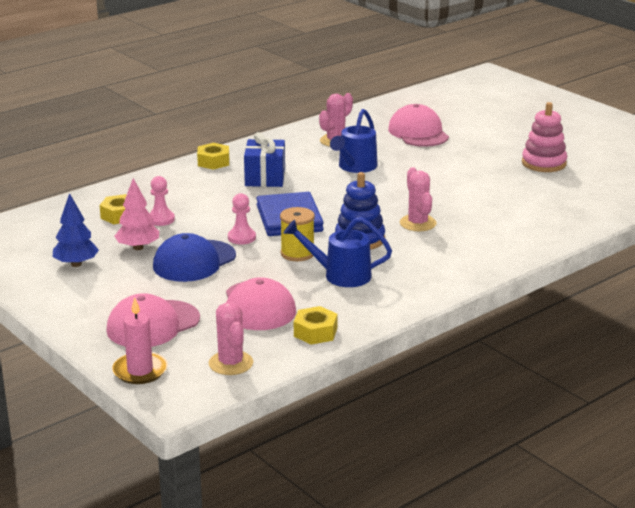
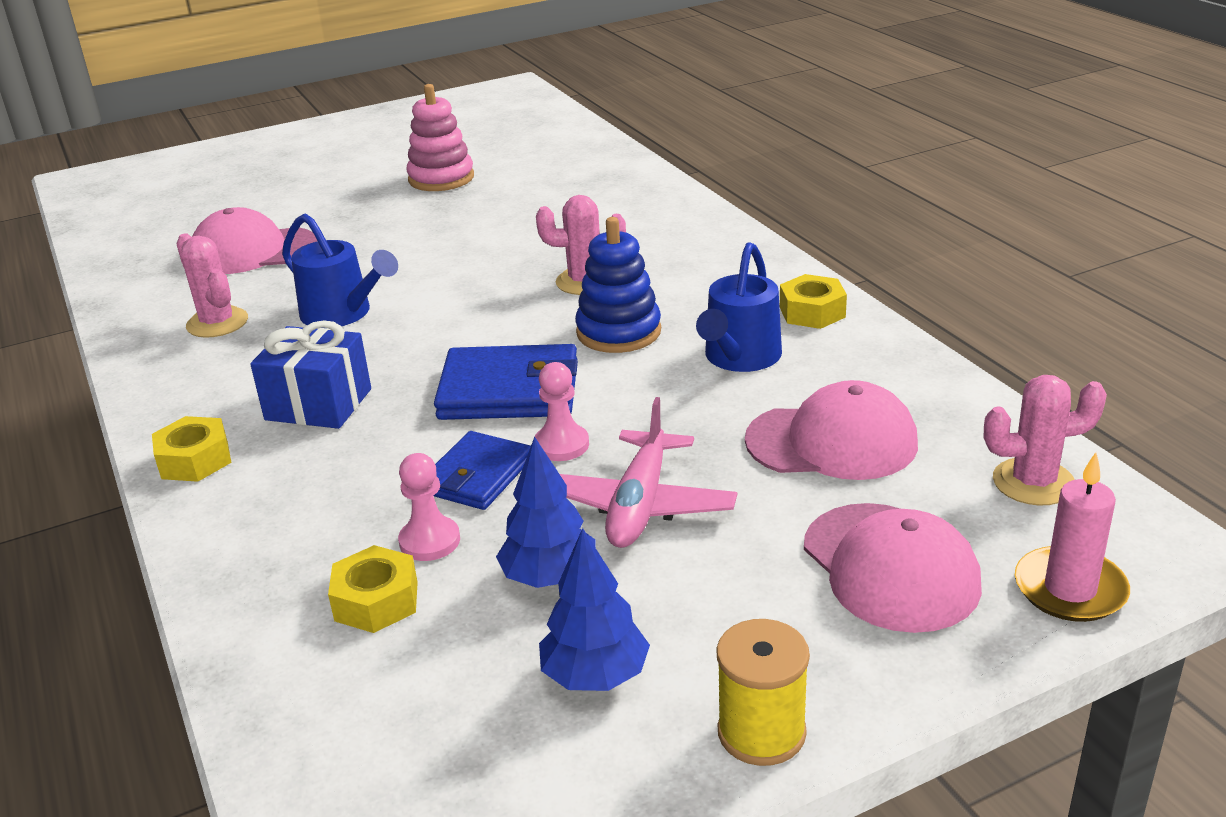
camera: 75 degrees left, 5 degrees up
(138, 247) = (549, 577): pink tree -> blue tree
(194, 261) = (639, 505): blue cap -> pink plane
(212, 222) = (477, 475): none -> blue wallet
(297, 253) = (648, 391): yellow spool -> yellow spool (761, 732)
(315, 332) = (927, 394): yellow nut -> yellow nut (812, 312)

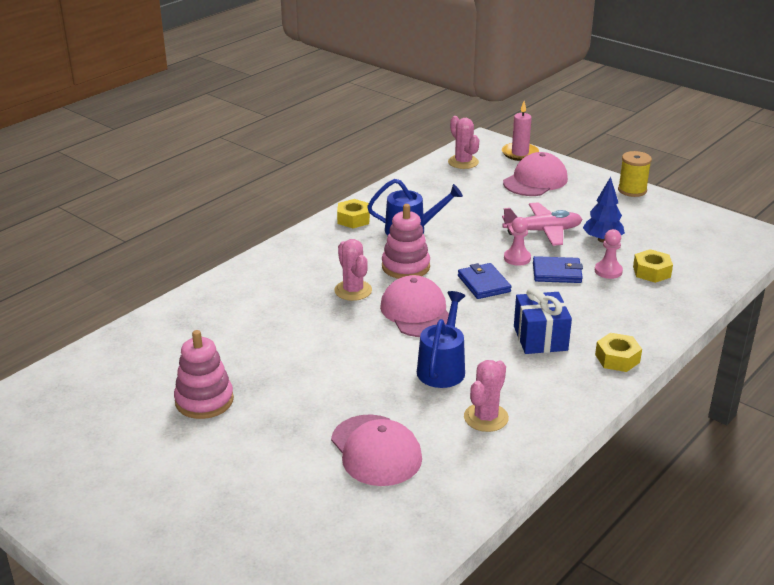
camera: 115 degrees left, 0 degrees up
(509, 390) = (484, 284): blue wallet -> blue wallet, size x0.66
(595, 676) = (639, 220): blue tree -> none
(618, 332) = (405, 267): blue stacking toy -> pink stacking toy
(832, 442) = (465, 200): pink cap -> pink cap (416, 312)

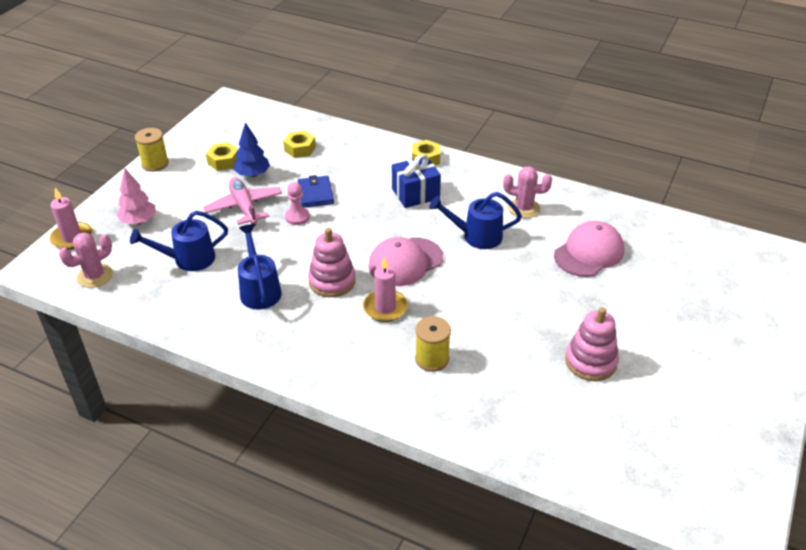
camera: 105 degrees left, 10 degrees up
(270, 305) = (432, 359): none -> yellow spool
(353, 219) = (244, 337): yellow nut -> yellow nut (223, 161)
(353, 290) = (385, 308): pink cactus -> pink candle
(469, 200) = (188, 259): none -> blue watering can
(484, 284) = (346, 230): blue wallet -> none
(535, 181) = (139, 221): pink cap -> pink tree
(608, 271) = (305, 169): pink pawn -> none

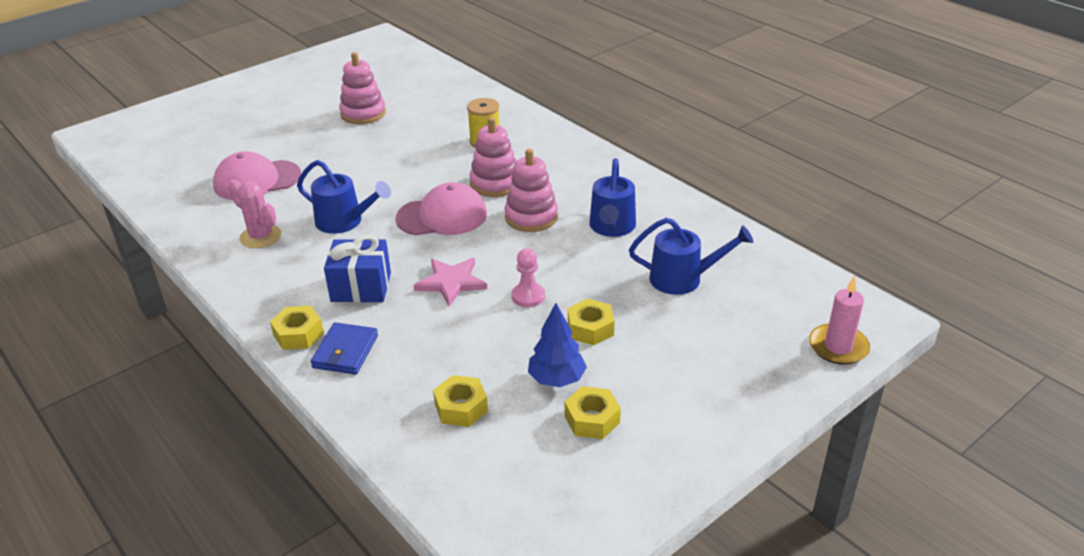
camera: 155 degrees left, 5 degrees down
(95, 276) = (801, 287): pink cactus -> none
(139, 221) = (742, 347): pink tree -> none
(155, 164) = (707, 448): yellow spool -> none
(244, 207) = (590, 328): pink plane -> yellow nut
(315, 194) = (485, 322): blue wallet -> blue wallet (345, 351)
(357, 212) = (451, 282): none -> pink star
(385, 308) = (495, 183): pink candle -> pink stacking toy

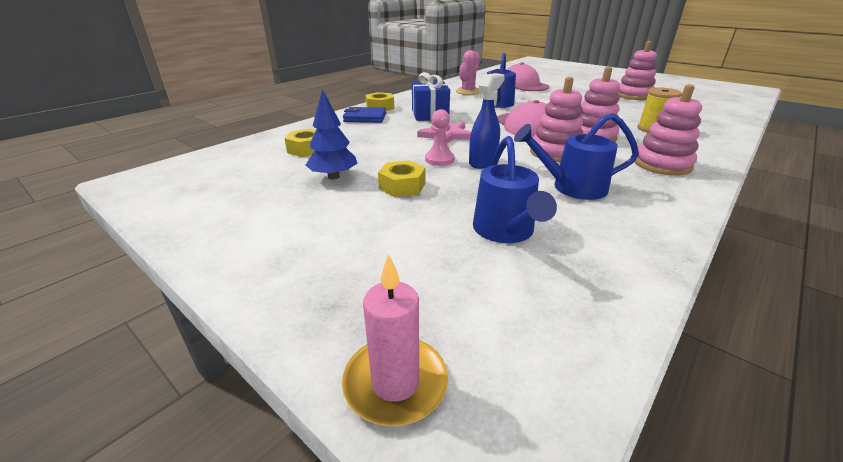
camera: 80 degrees right, 5 degrees down
(543, 267) = (483, 162): none -> blue spray bottle
(575, 167) = (662, 164): none -> pink stacking toy
(592, 419) = (281, 193): yellow nut -> none

